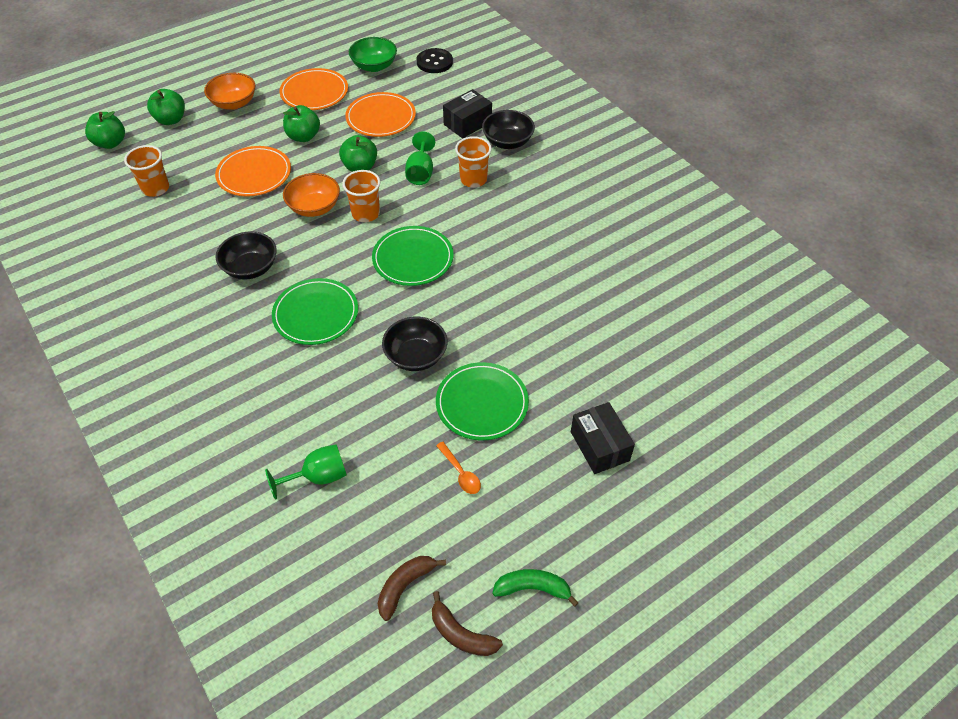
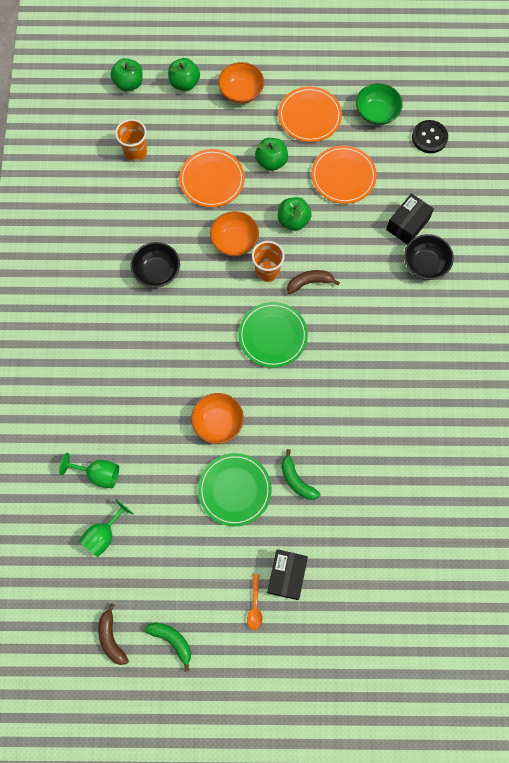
camera: 35 degrees right, 20 degrees up
(316, 314) = (175, 342): green plate -> none
(405, 586) = (101, 585): brown banana -> brown banana (309, 282)
(416, 356) = (218, 422): black bowl -> orange bowl
(420, 172) = (335, 254): green goblet -> green goblet (103, 534)
(460, 473) = (185, 532): orange spoon -> orange spoon (255, 606)
(467, 123) = (407, 224): black box -> black box turned 45 degrees counterclockwise
(473, 179) = (370, 287): orange cup -> none
(537, 359) = (296, 480): none -> green banana

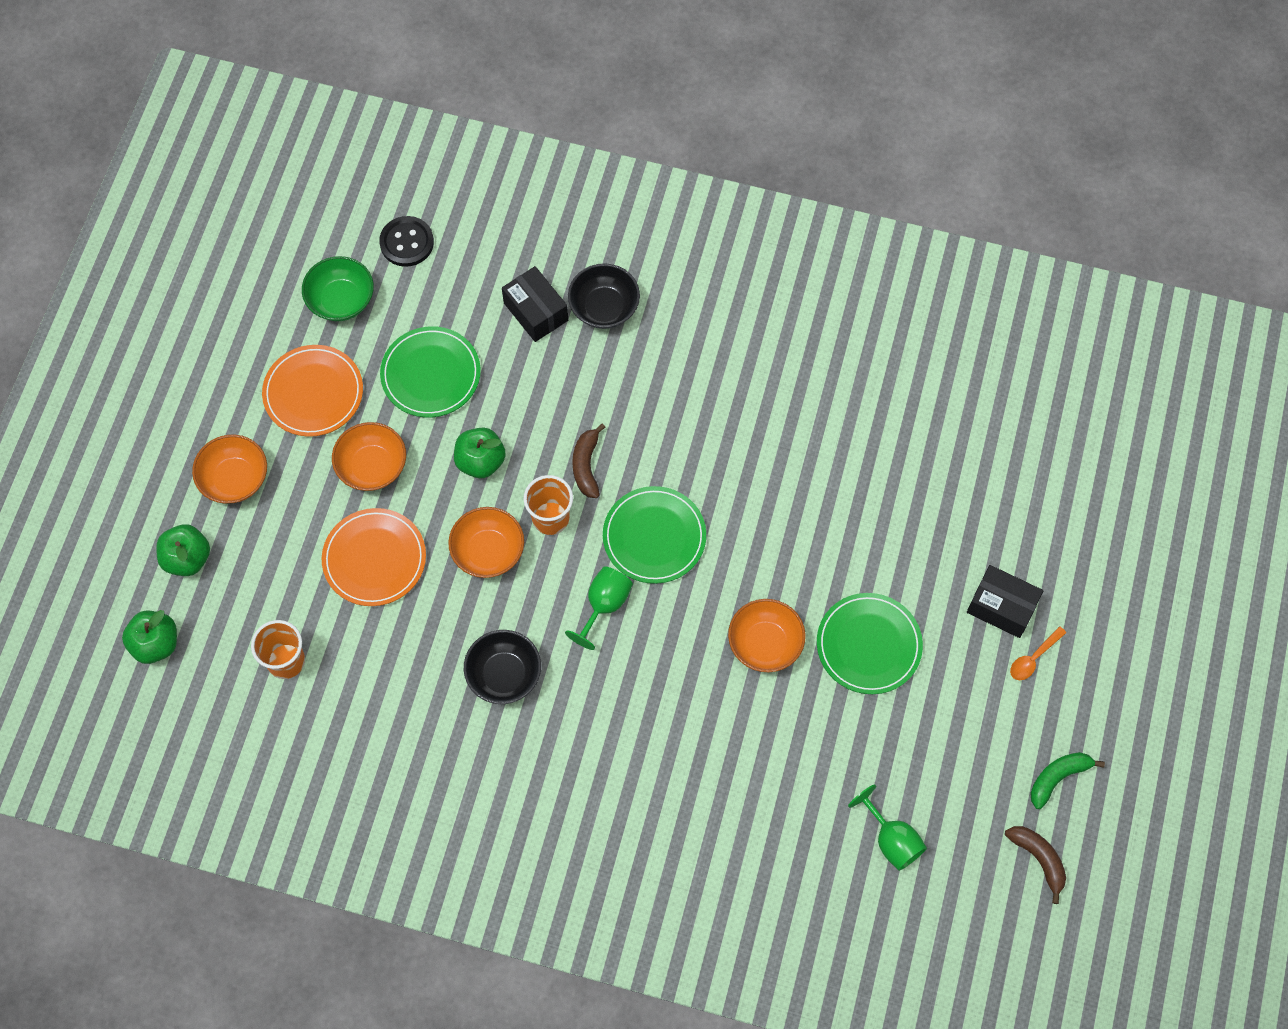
camera: 75 degrees left, 5 degrees down
(98, 474) = (800, 828): green goblet -> green goblet (604, 605)
(111, 638) = (1038, 859): brown banana -> brown banana turned 120 degrees counterclockwise
(255, 606) = (1033, 658): orange spoon -> orange spoon turned 120 degrees clockwise
(271, 161) = (372, 466): green apple -> orange bowl
(296, 480) = (874, 560): green banana -> none
(343, 176) = (431, 374): orange plate -> green plate

